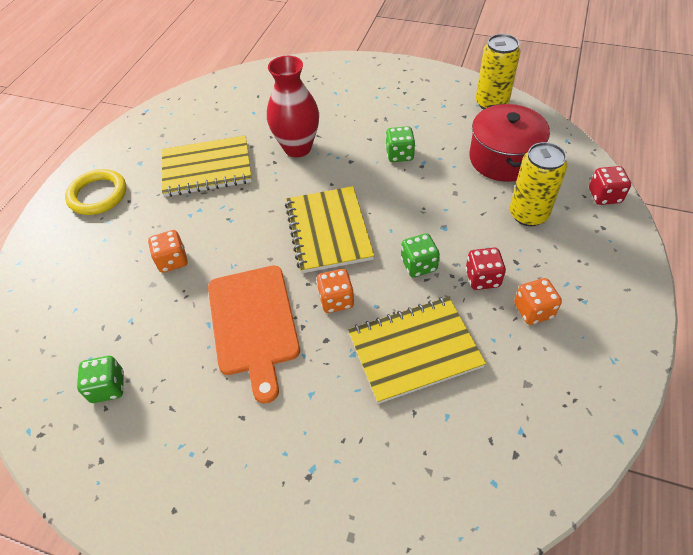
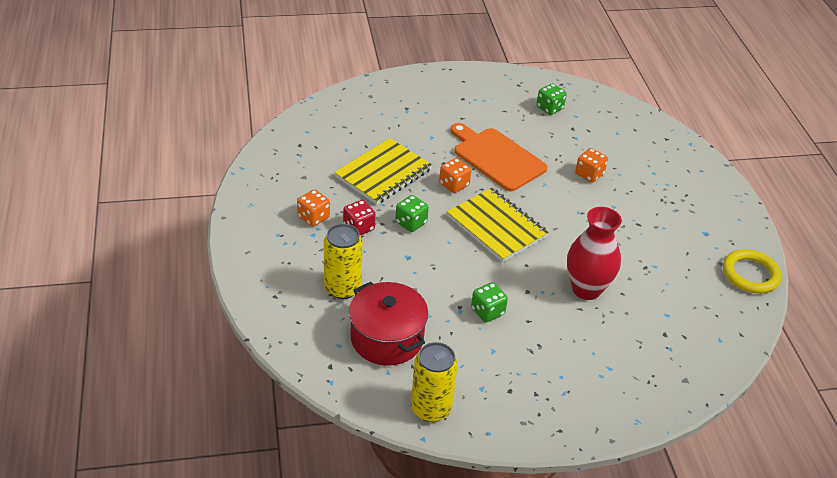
camera: 145 degrees right, 10 degrees down
(98, 195) = (701, 198): yellow ring -> yellow ring (750, 274)
(207, 168) = (644, 245): yellow notebook -> none
(604, 196) = (279, 327): red dice -> none

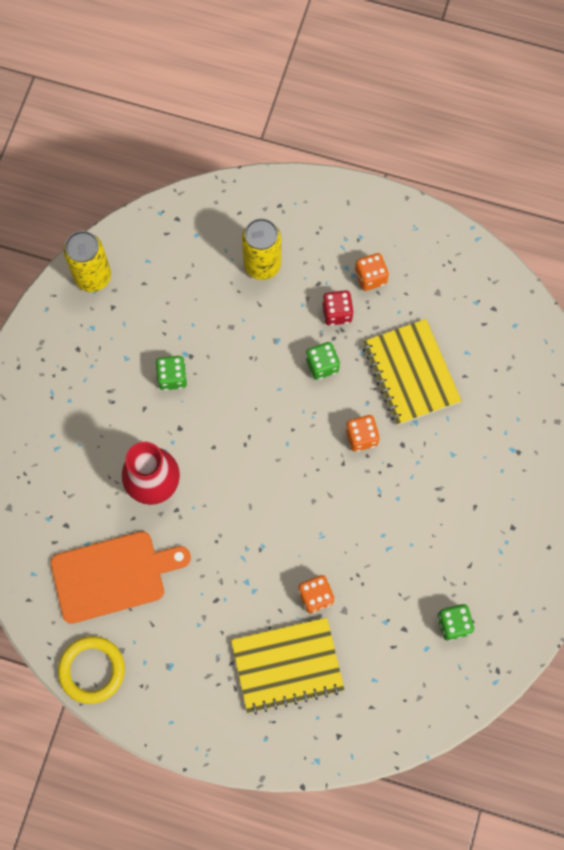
camera: 120 degrees right, 30 degrees up
(387, 338) = (184, 276): red pot -> none
(496, 226) = (279, 447): yellow notebook -> yellow notebook (287, 665)
(497, 157) = (387, 508): orange cutting board -> orange cutting board (113, 576)

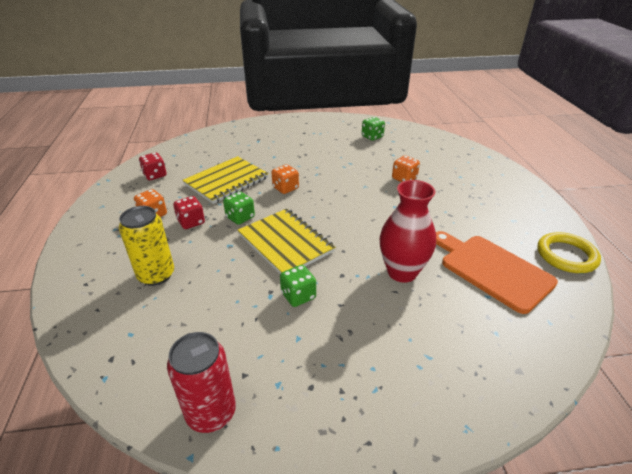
camera: 115 degrees left, 35 degrees down
(93, 277) = (211, 412): yellow can -> red can
(287, 665) = (454, 177): yellow notebook -> yellow notebook (285, 243)
(464, 293) = (155, 175): none -> red dice

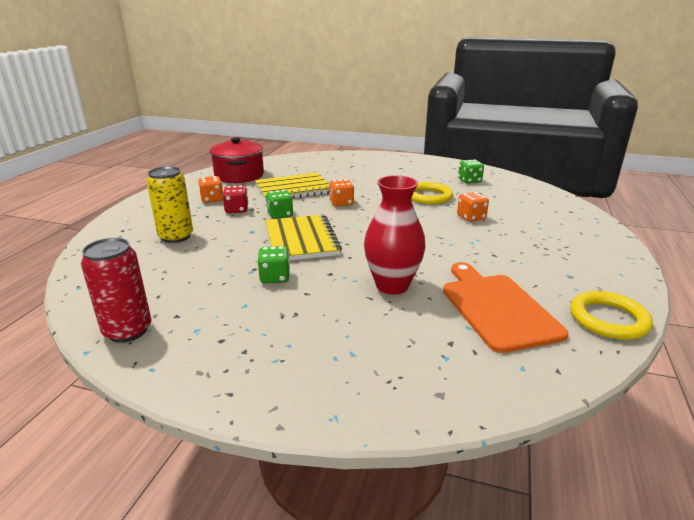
camera: 25 degrees right, 10 degrees down
(155, 175) = (239, 175): red dice -> red pot
(354, 162) = (429, 196): none -> yellow ring

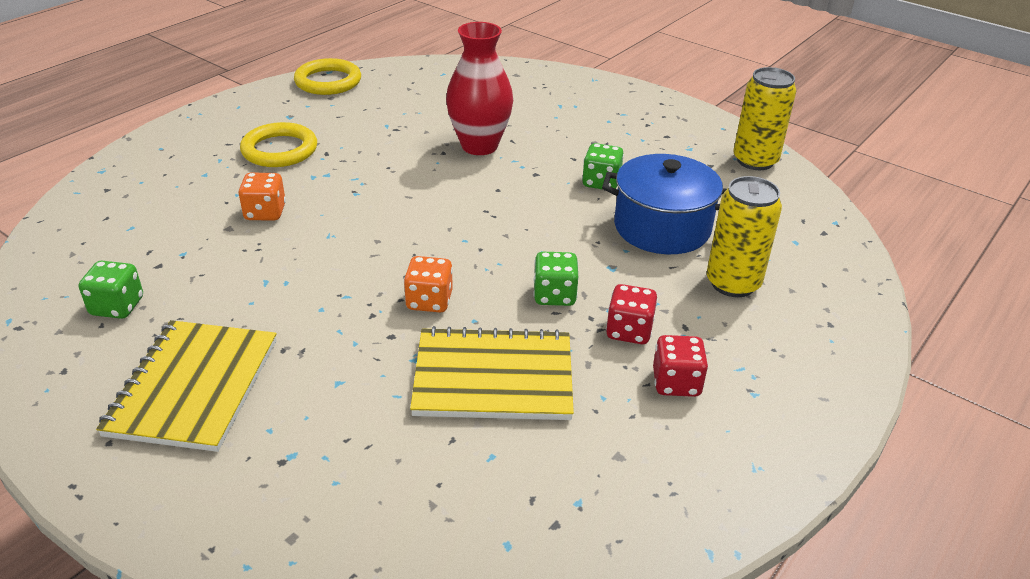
camera: 160 degrees left, 10 degrees up
(128, 330) = (755, 161): red can -> yellow can
(212, 199) = (676, 383): orange dice -> red dice
(222, 256) = (662, 227): none -> blue pot
(239, 175) = (603, 492): red pot -> none
(301, 240) = (545, 231): yellow notebook -> yellow notebook (194, 387)
(429, 196) = (259, 278): yellow ring -> yellow ring (279, 150)
(497, 308) = (405, 107): orange cutting board -> none

